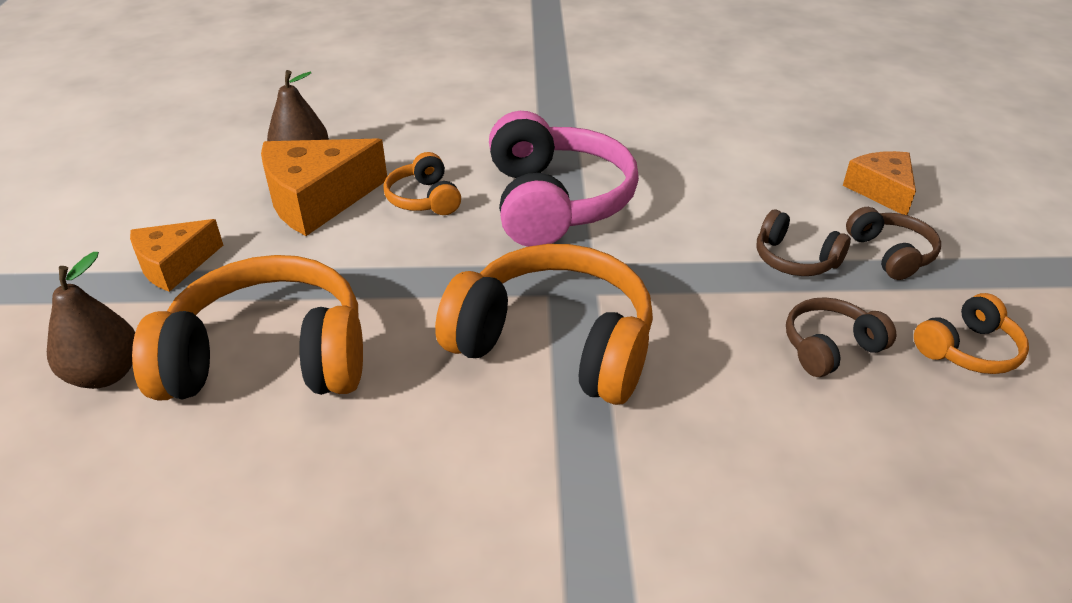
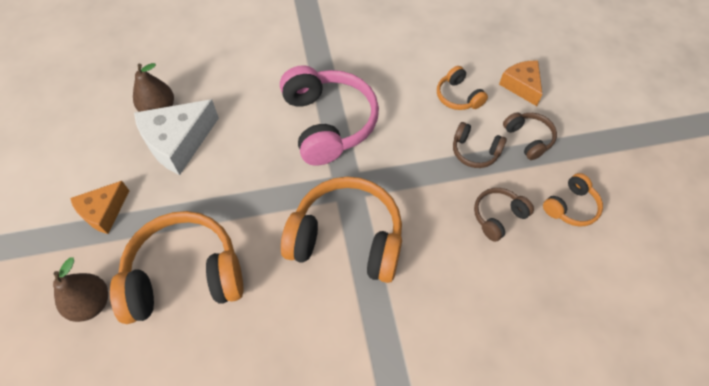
camera: 10 degrees left, 20 degrees up
(317, 200) = (178, 142): orange cheese -> white cheese
(424, 199) = (246, 132): orange headphones -> orange headphones (458, 96)

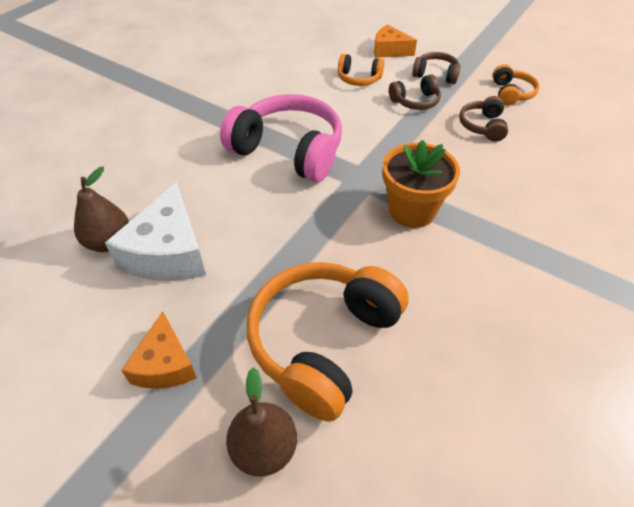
camera: 45 degrees left, 10 degrees down
(347, 239) = (412, 210): orange headphones -> orange flower pot

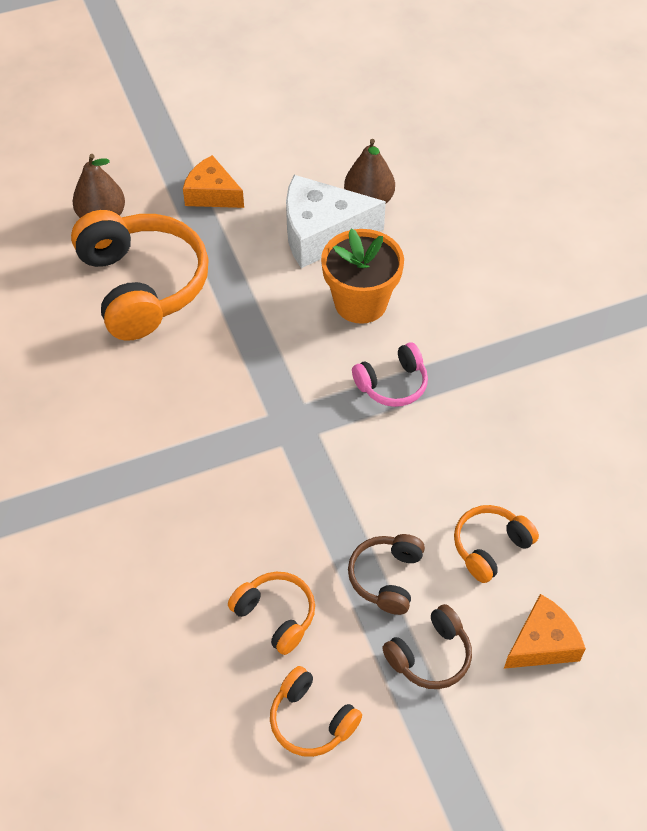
camera: 125 degrees right, 5 degrees up
(168, 252) = (322, 233): white cheese -> white cheese turned 45 degrees counterclockwise
(288, 151) = (392, 384): pink headphones -> pink headphones, size x0.49
(412, 210) = (212, 434): orange flower pot -> orange flower pot (360, 303)
(483, 126) = (275, 615): brown headphones -> orange headphones

